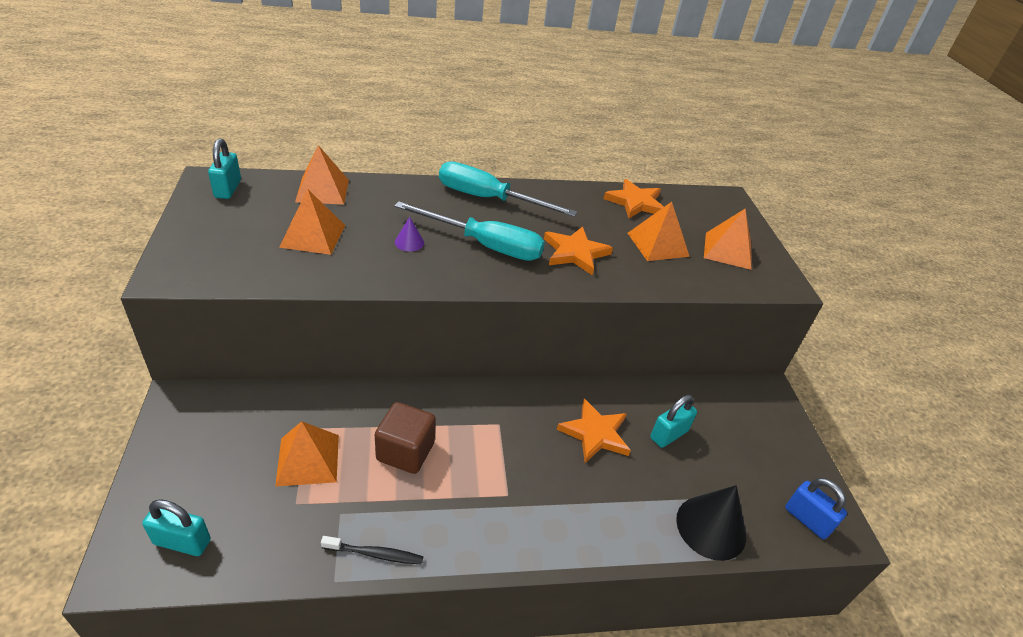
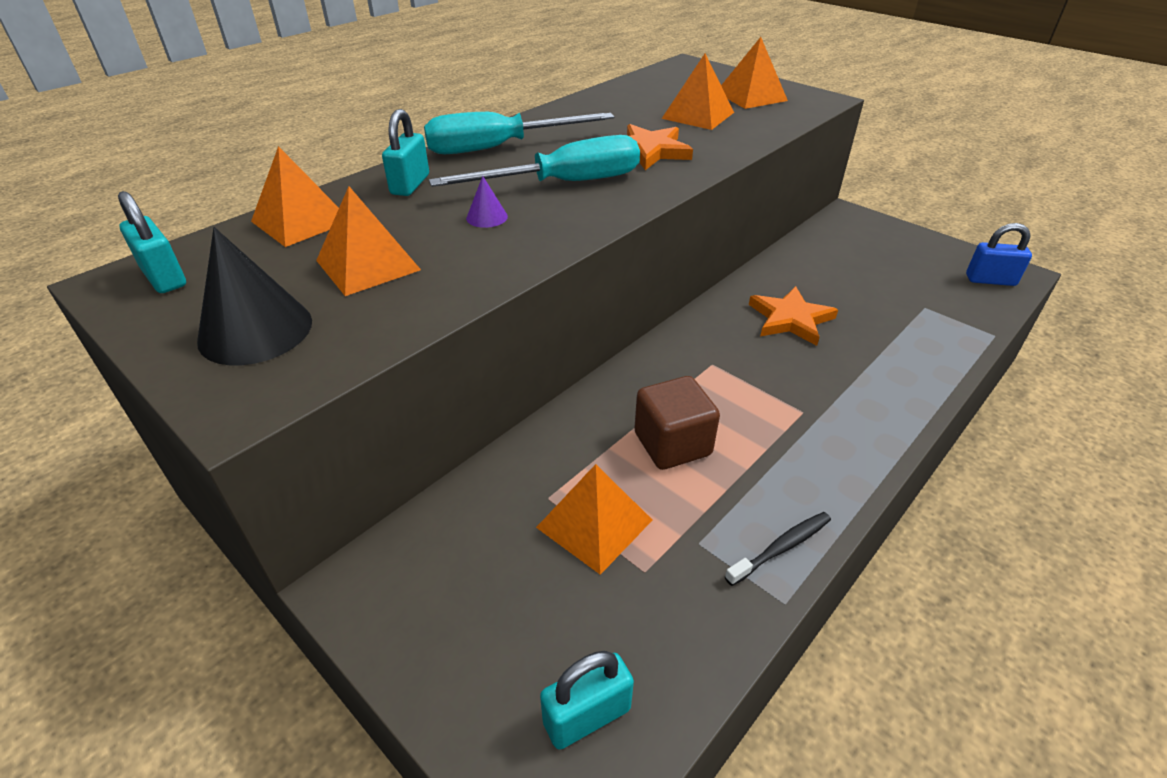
camera: 35 degrees left, 0 degrees up
(635, 202) = (628, 95): orange star -> none
(668, 434) = (836, 285): turquoise padlock -> turquoise padlock (410, 185)
(711, 527) = (953, 327): black cone -> black cone (255, 330)

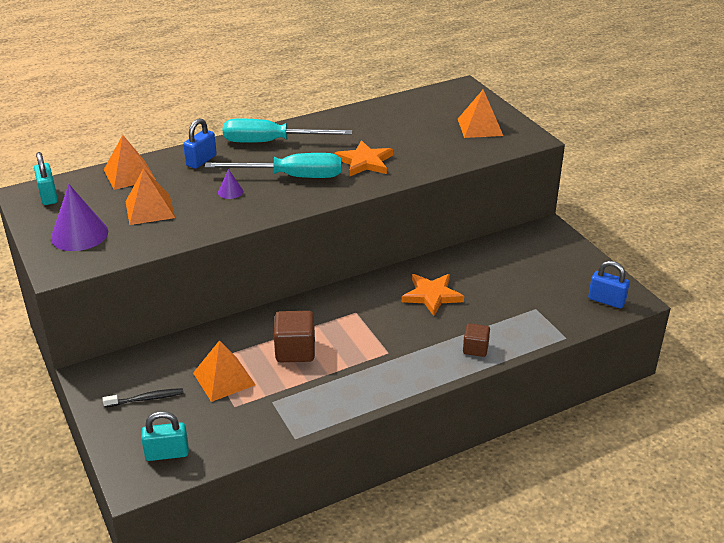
camera: 20 degrees right, 5 degrees down
(255, 330) = (79, 234): black cone -> purple cone
(410, 185) = (201, 161): turquoise padlock -> blue padlock
(698, 115) = (424, 138): orange pyramid -> none
(781, 548) = (314, 415): black toothbrush -> black toothbrush (146, 399)
(907, 377) = (475, 349): none -> brown cube

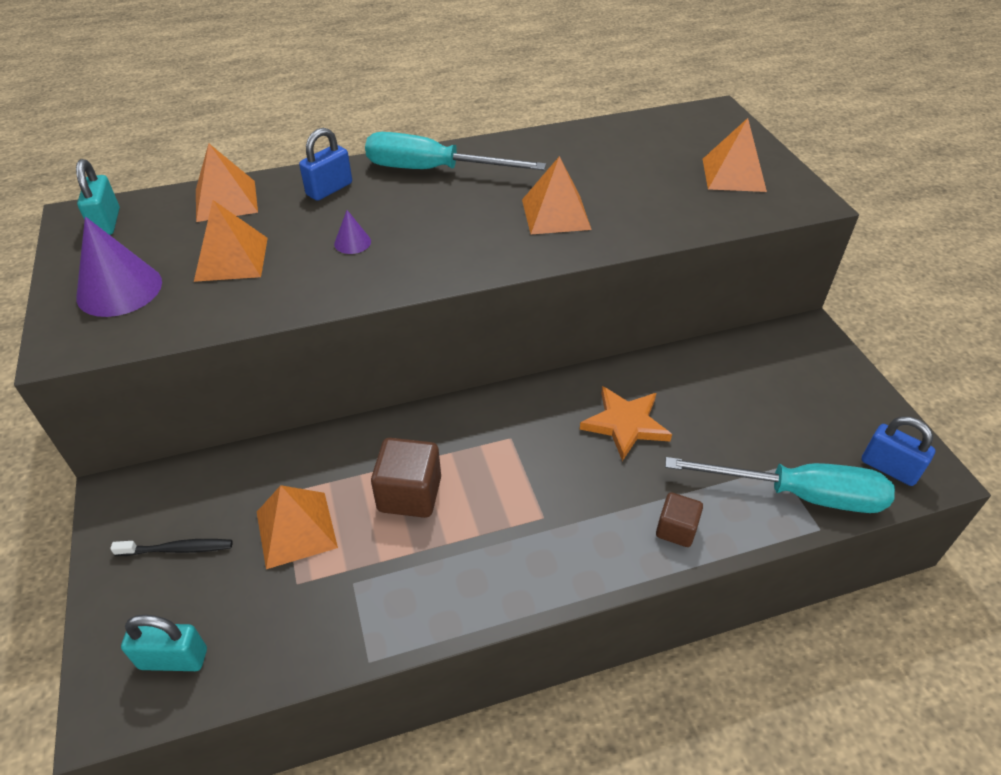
camera: 10 degrees right, 10 degrees up
(291, 177) = (445, 227): turquoise screwdriver -> turquoise screwdriver (798, 495)
(364, 162) = (555, 214): orange star -> orange pyramid

